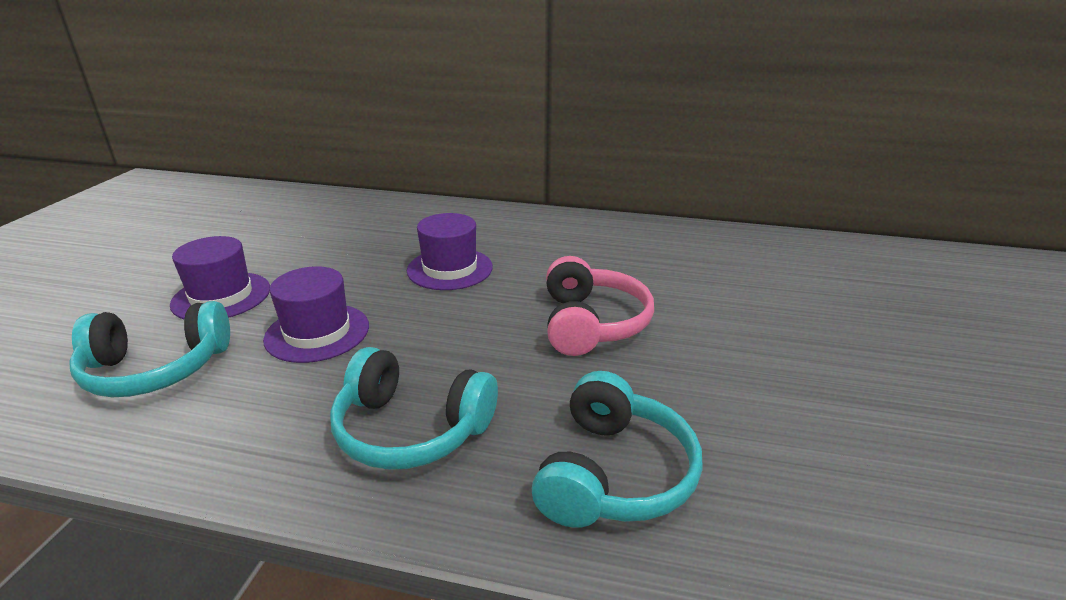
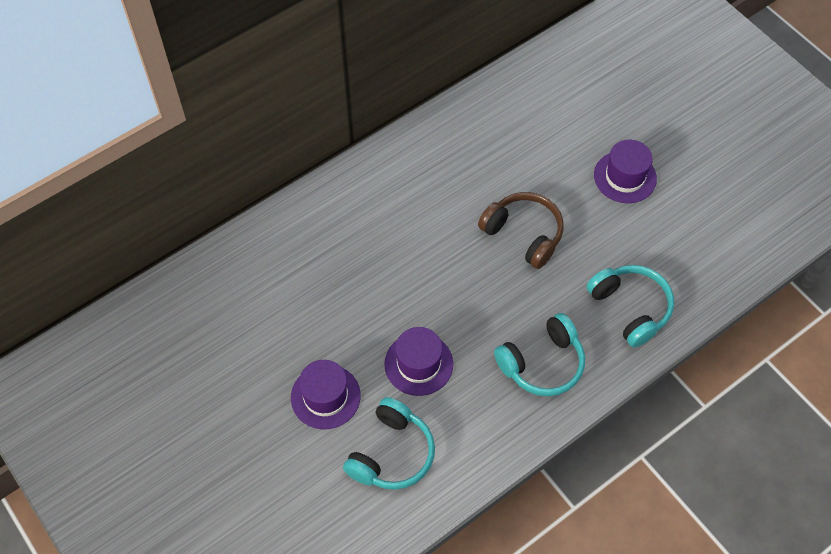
camera: 50 degrees left, 30 degrees up
(450, 269) = (401, 260): purple hat -> purple hat (625, 177)
(591, 323) = (523, 234): pink headphones -> brown headphones

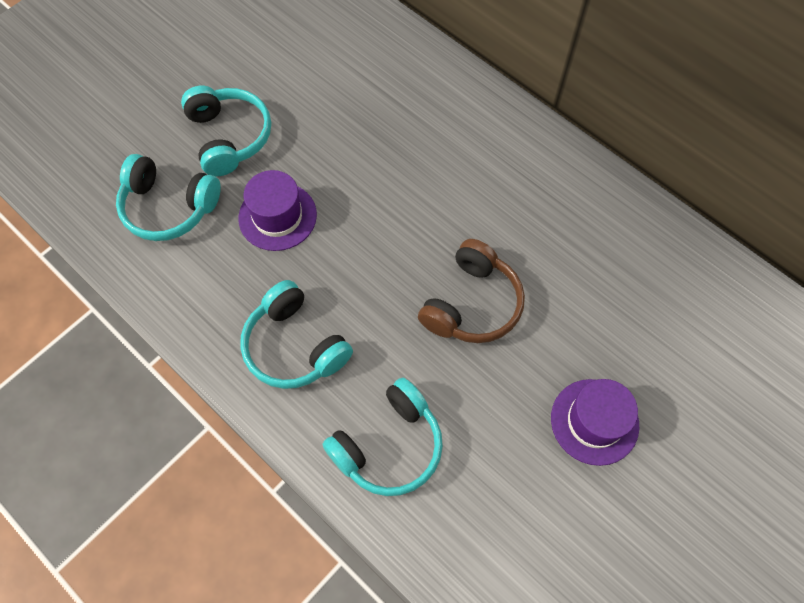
camera: 80 degrees right, 5 degrees up
(325, 396) = (229, 137): purple hat -> turquoise headphones

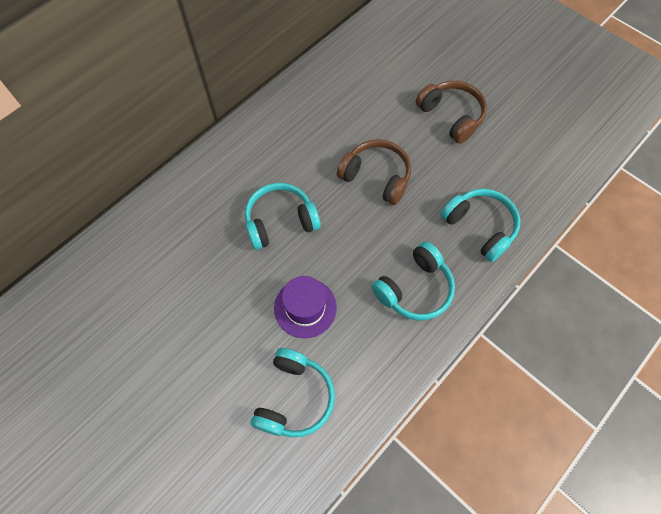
camera: 90 degrees left, 0 degrees up
(229, 137) = (225, 353): turquoise headphones -> turquoise headphones (280, 221)
(594, 421) = (451, 116): purple hat -> brown headphones

